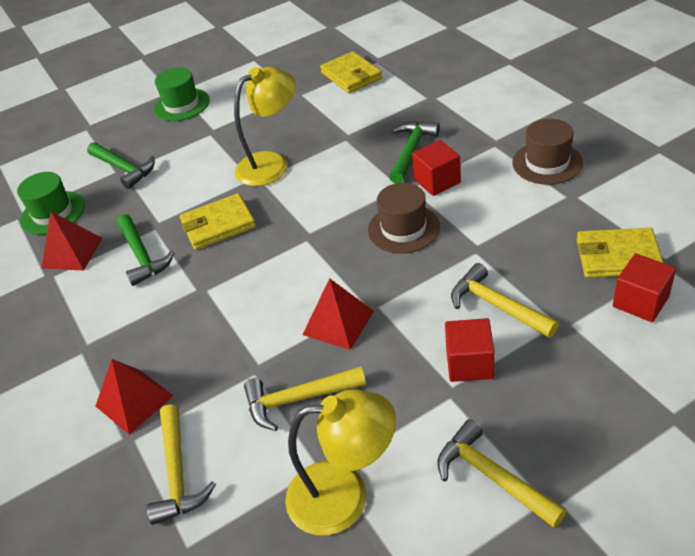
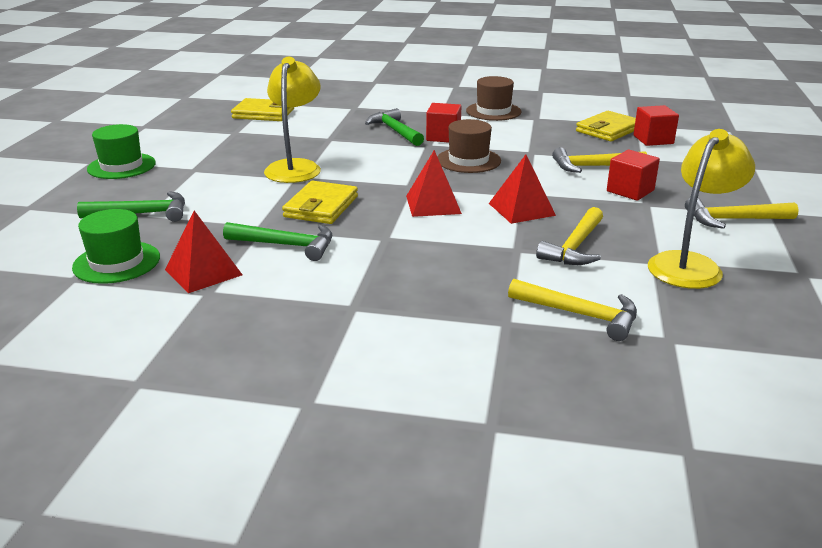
camera: 55 degrees left, 15 degrees down
(134, 401) = (465, 306): red pyramid -> red pyramid (433, 204)

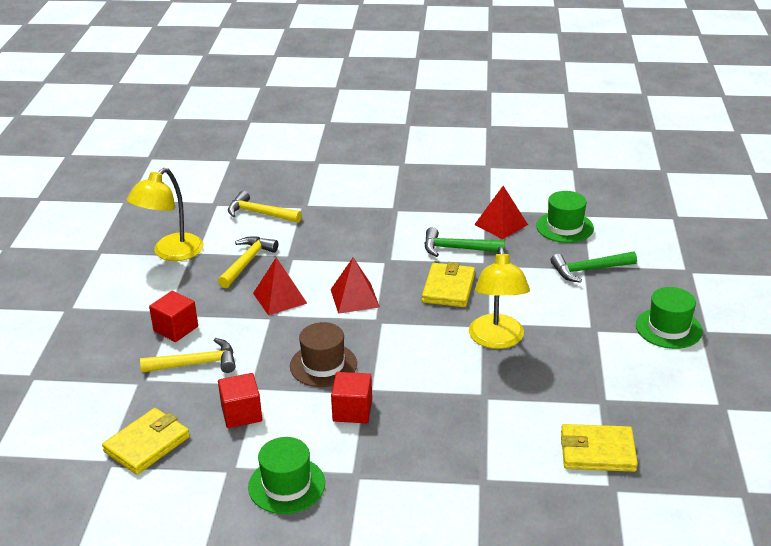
camera: 175 degrees right, 5 degrees up
(395, 131) = (412, 419): green hammer -> none
(493, 111) = (286, 485): brown hat -> green hat
(653, 140) = (103, 424): red cube -> red cube (241, 413)
(734, 220) = (107, 299): yellow hammer -> none

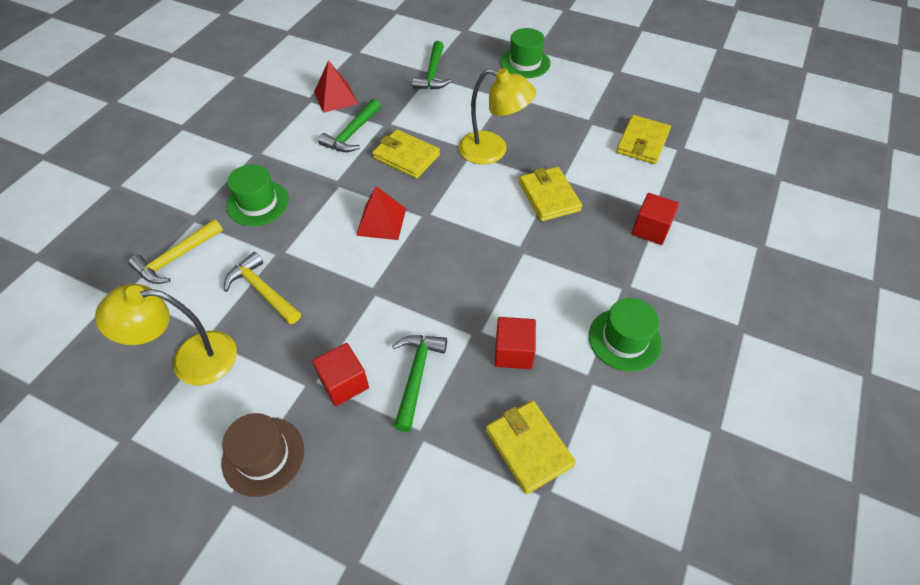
camera: 70 degrees left, 20 degrees up
(171, 253) = (191, 359): yellow lamp -> yellow lamp turned 120 degrees clockwise
(195, 364) = (416, 376): yellow hammer -> green hammer
(280, 298) = (345, 278): red pyramid -> none
(323, 365) = (470, 271): brown hat -> brown hat (263, 456)
(352, 411) = (543, 267): red cube -> red cube (650, 229)
(454, 394) = (549, 196): none -> yellow wallet
(564, 227) = (367, 66): green hat -> green hat (258, 203)

